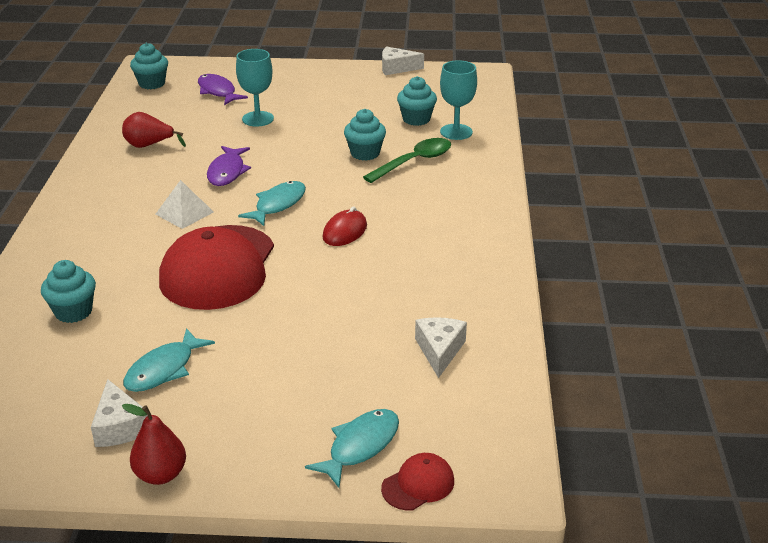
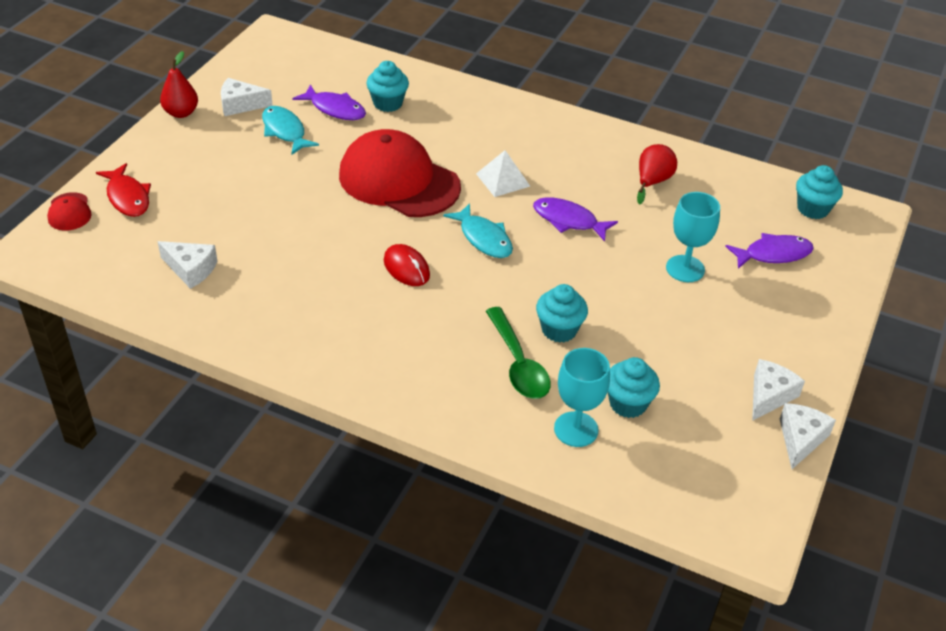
camera: 110 degrees right, 10 degrees up
(100, 346) = (335, 109): none -> purple fish
(360, 446) = (127, 197): turquoise fish -> red fish
(367, 79) = (769, 395): none -> white cheese

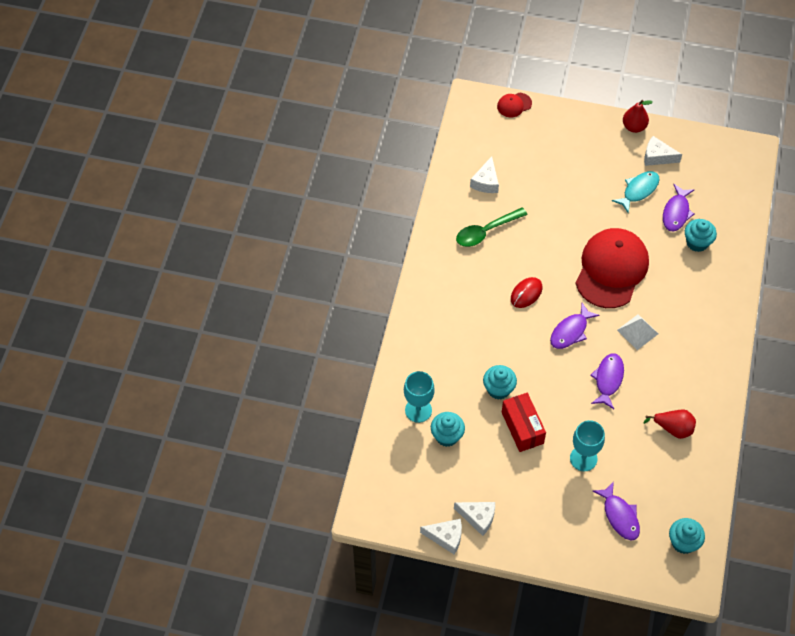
camera: 80 degrees right, 15 degrees up
(127, 197) = (538, 128): red fish -> none
(240, 105) = (657, 157): white cheese -> white cheese turned 60 degrees counterclockwise
(483, 238) = (570, 331): turquoise fish -> purple fish
(518, 364) = (462, 371): green spoon -> green spoon (486, 231)
(627, 318) = (522, 428): none -> red box

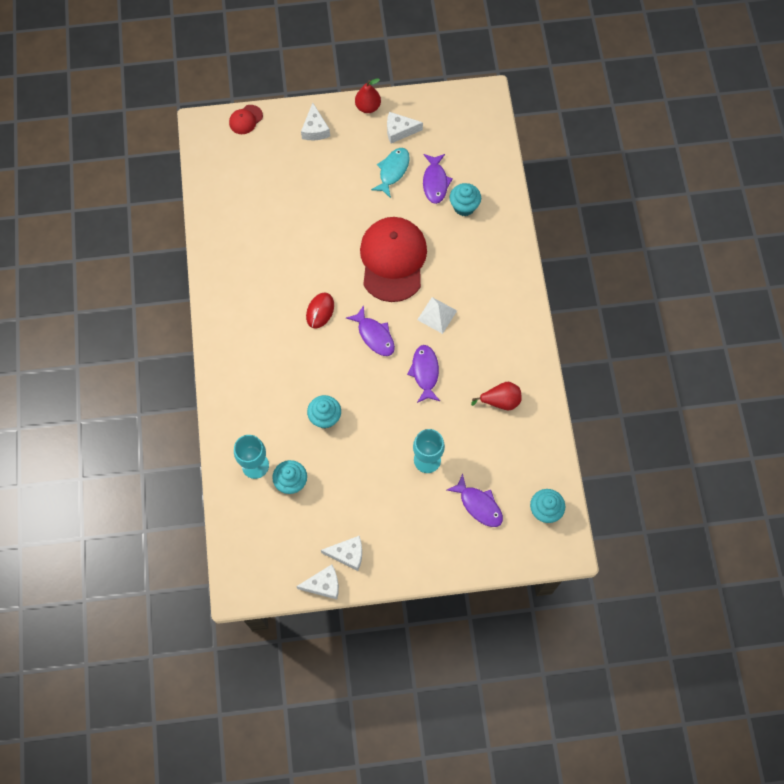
camera: 20 degrees left, 10 degrees up
(486, 182) = (244, 208): white cheese -> white cheese (315, 129)
(486, 231) = (261, 260): green spoon -> none
(522, 428) = (360, 449): red box -> none
(570, 331) = (374, 335): purple fish -> purple fish turned 60 degrees counterclockwise

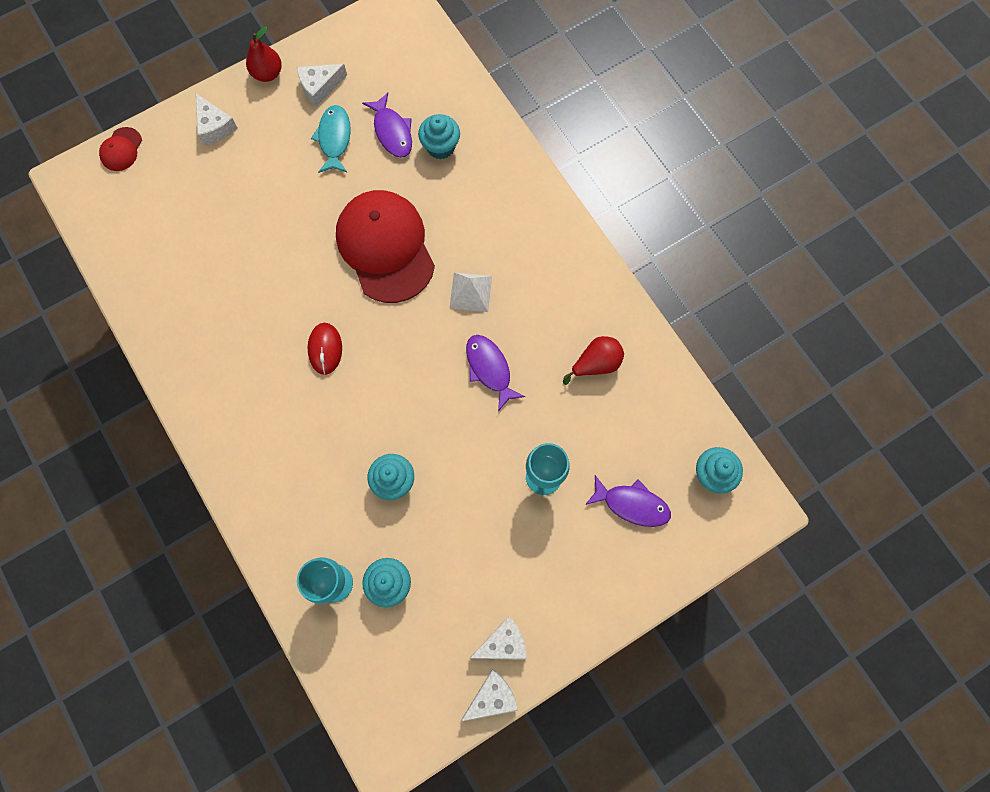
camera: 25 degrees left, 5 degrees up
(374, 335) = (407, 350): purple fish -> none

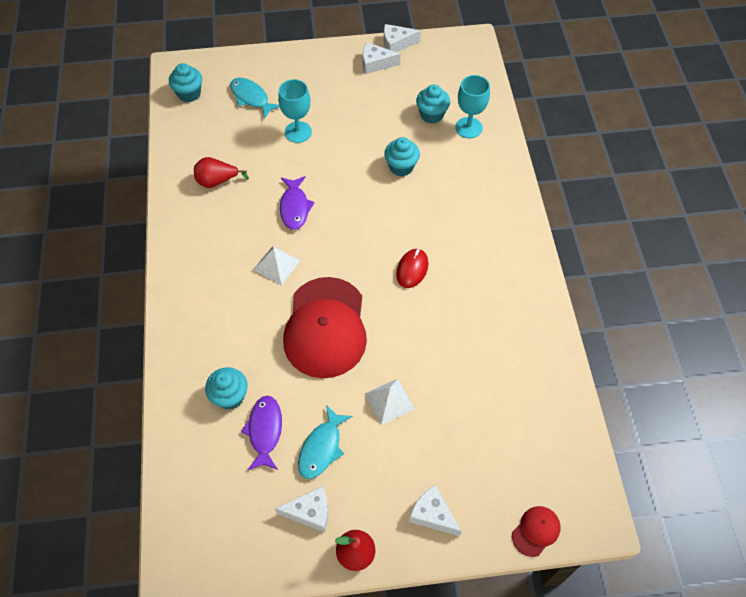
camera: 155 degrees left, 15 degrees down
(214, 126) = (432, 515): white cheese -> white cheese turned 45 degrees counterclockwise
(291, 203) = (389, 401): none -> white pyramid
(632, 504) = (251, 98): purple fish -> turquoise fish

